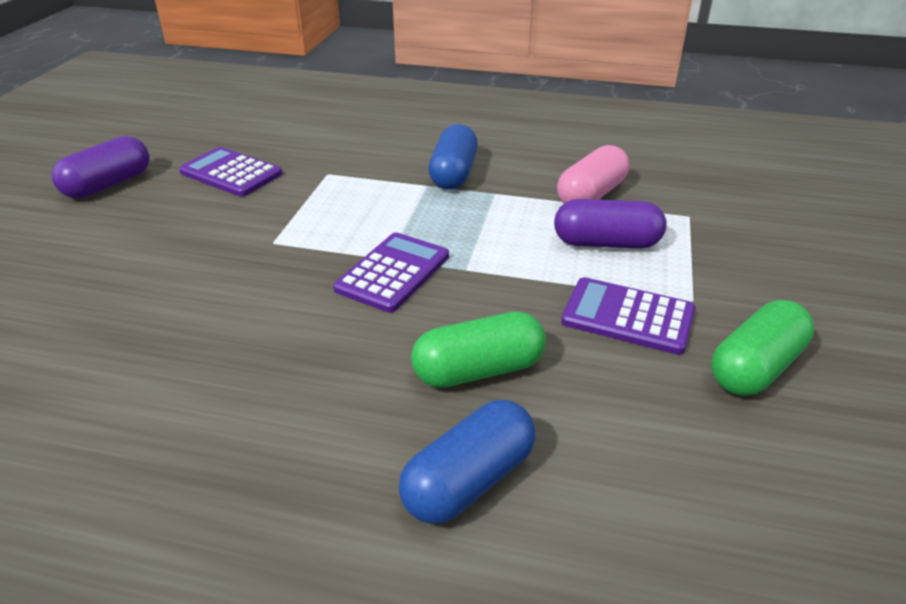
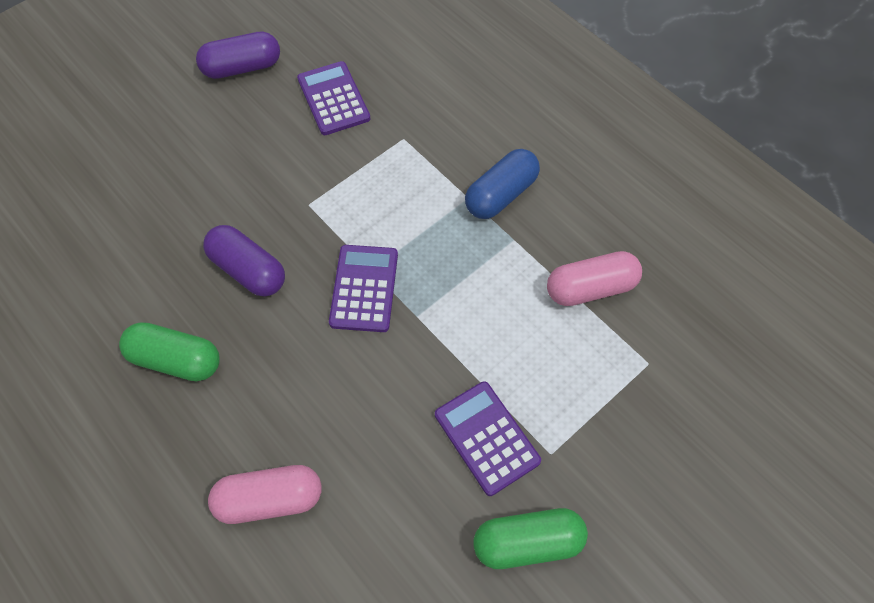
camera: 35 degrees right, 25 degrees up
(393, 272) = (364, 288): purple calculator -> purple calculator turned 60 degrees counterclockwise
(469, 480) = (270, 499): blue capsule -> pink capsule
(478, 370) = (345, 418): green capsule -> green capsule (176, 359)
(606, 243) = (546, 353): purple capsule -> purple capsule (248, 270)

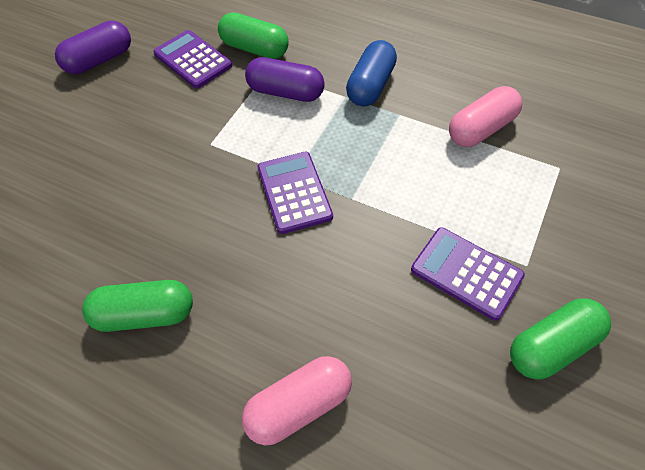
camera: 20 degrees left, 5 degrees down
(248, 270) = (180, 213): purple capsule -> purple capsule (285, 92)
(402, 107) = (255, 49): none -> green capsule

